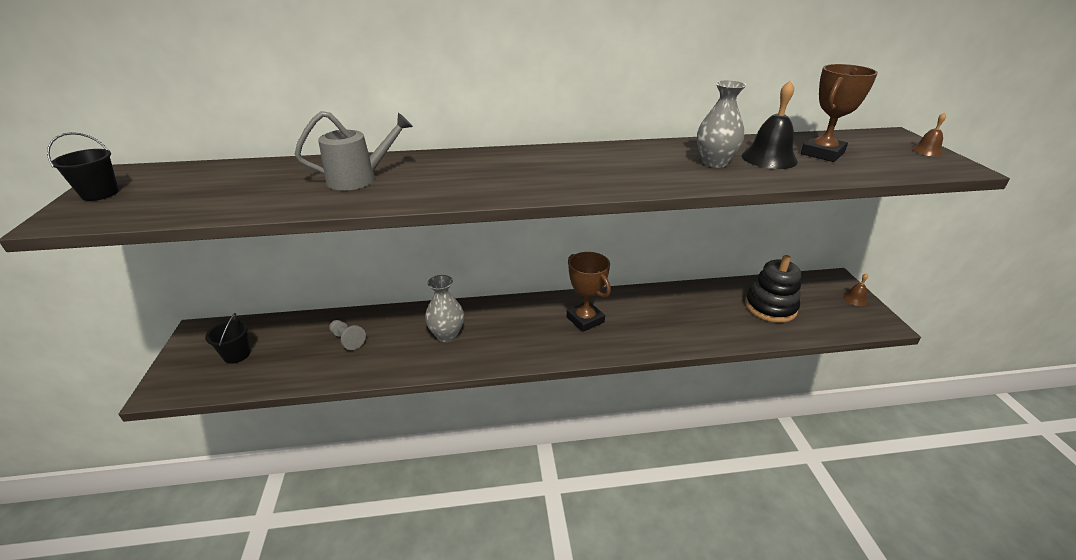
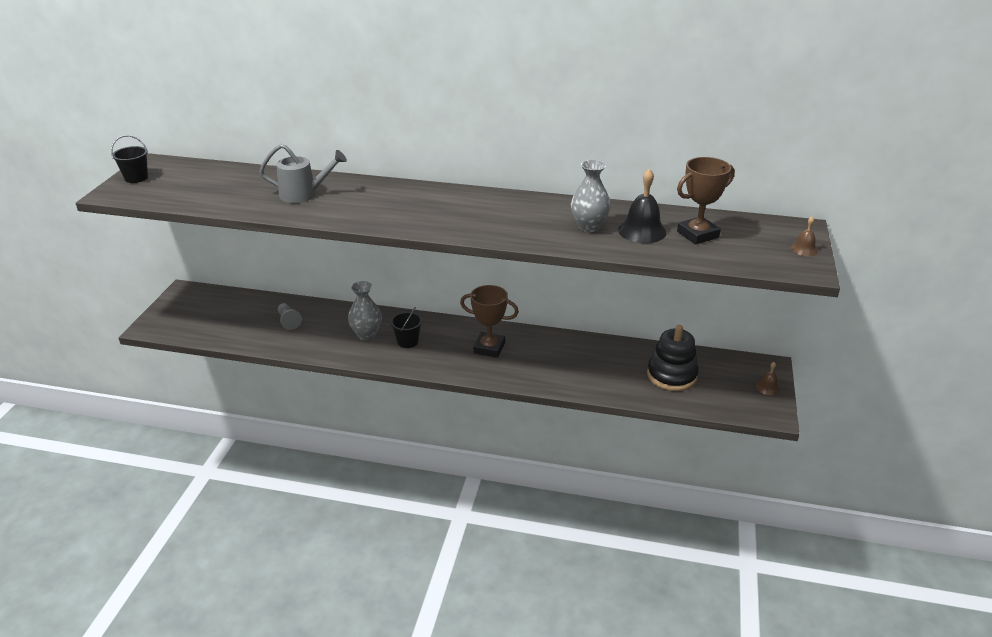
camera: 20 degrees right, 0 degrees up
(237, 354) = (205, 314): black bucket -> black bucket (407, 341)
(585, 320) = (489, 348): brown trophy -> brown trophy turned 60 degrees counterclockwise

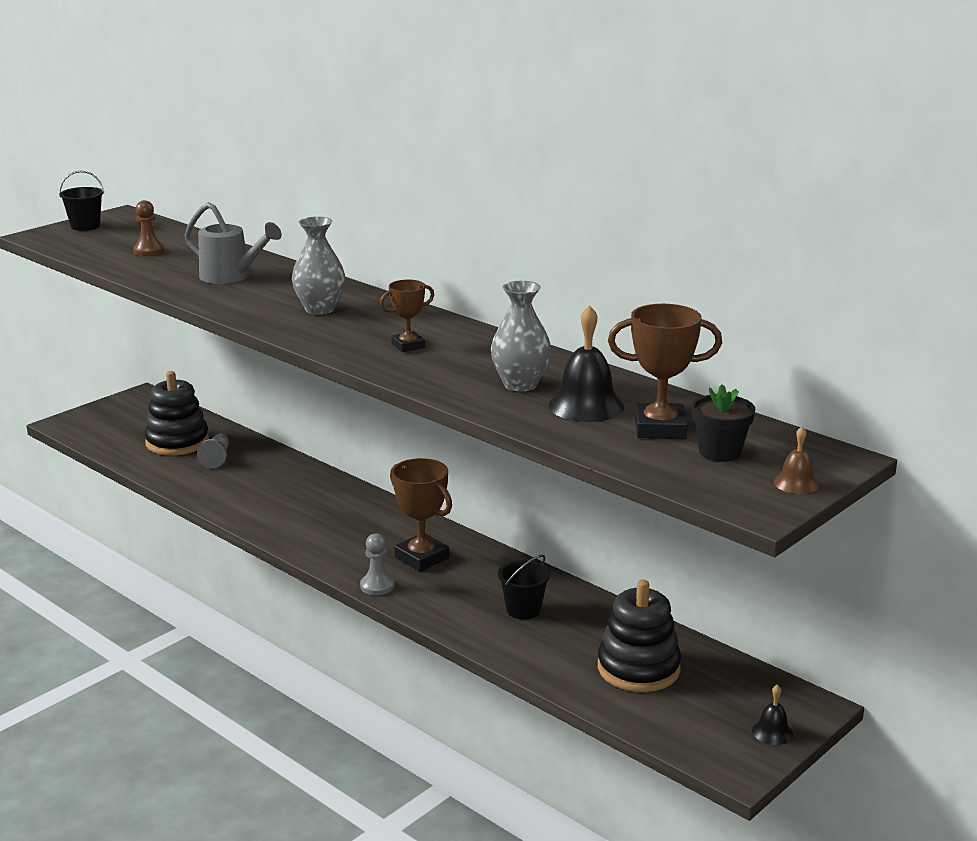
camera: 30 degrees right, 10 degrees down
(215, 187) = (149, 251): none -> brown pawn
(248, 317) = (177, 442): none -> black stacking toy
(366, 334) = (288, 498): grey vase -> grey vase (320, 309)
(407, 341) = (328, 520): black bucket -> black bucket (523, 610)
(483, 375) = (377, 586): none -> grey pawn
(489, 217) = (408, 345): none -> brown trophy
(745, 241) = (720, 452): none -> black flower pot
(767, 387) = (772, 732): brown bell -> black bell

